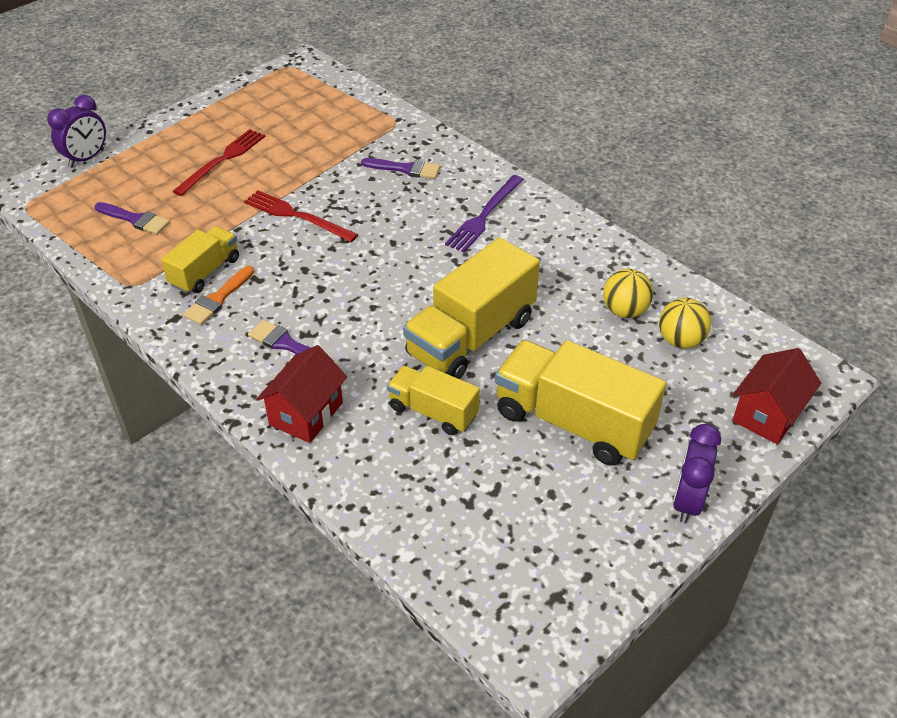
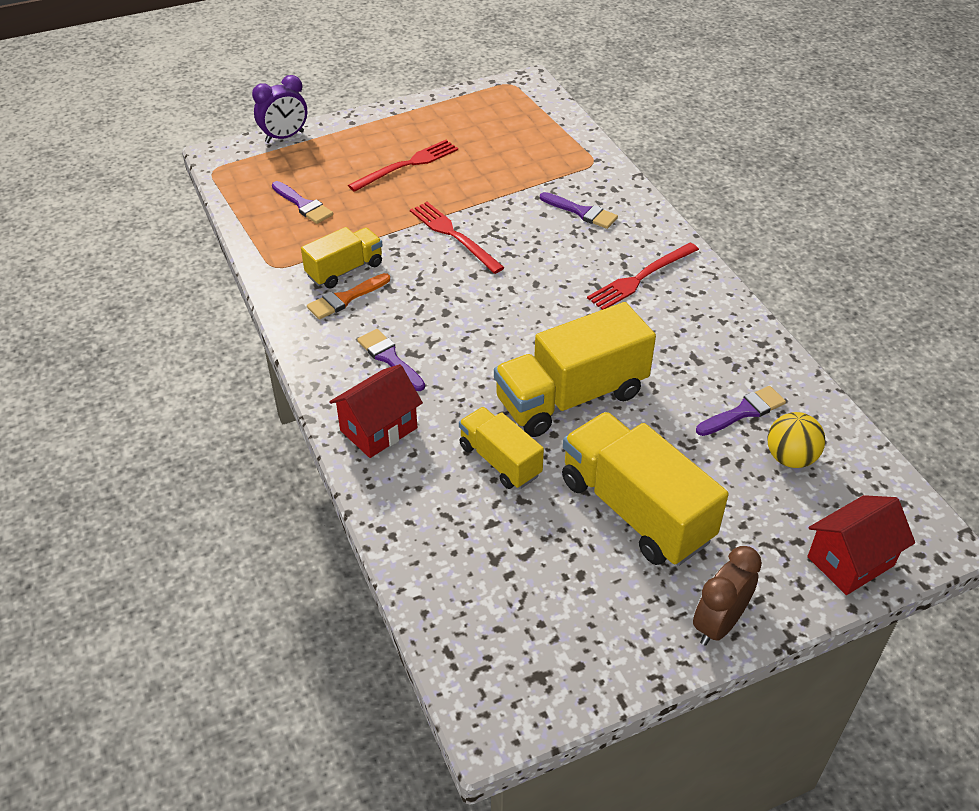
camera: 20 degrees right, 0 degrees up
(484, 215) = (641, 278): purple fork -> red fork
(624, 311) = (744, 411): yellow ball -> purple brush
(687, 501) = (718, 624): purple clock -> brown clock

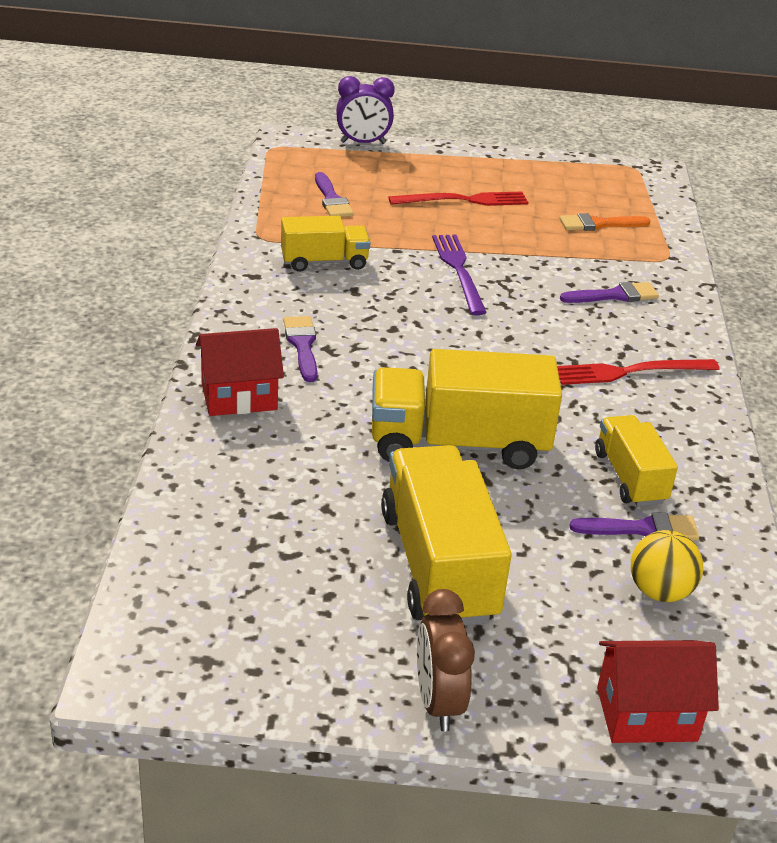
camera: 25 degrees right, 10 degrees down
(345, 298) = (304, 284): orange brush -> orange brush (599, 224)
(454, 235) = (459, 270): red fork -> purple fork
(500, 460) = (334, 468): yellow truck -> yellow truck (630, 477)
(581, 212) = (614, 295): purple brush -> purple brush turned 75 degrees counterclockwise
(718, 624) = (438, 702): brown clock -> brown clock turned 75 degrees counterclockwise

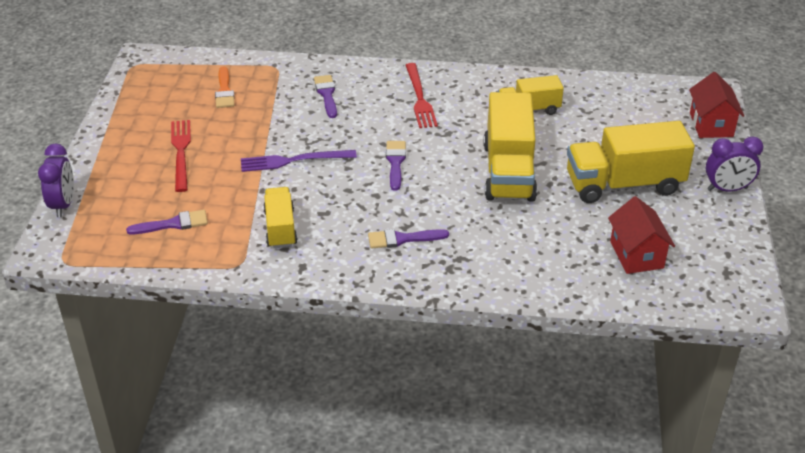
camera: 85 degrees left, 5 degrees up
(239, 397) = (472, 269): red house -> red house (636, 255)
(438, 702) = (727, 189): brown clock -> purple clock
(642, 529) = (574, 111): purple brush -> purple brush (395, 162)
(660, 591) = (623, 111): yellow ball -> none

